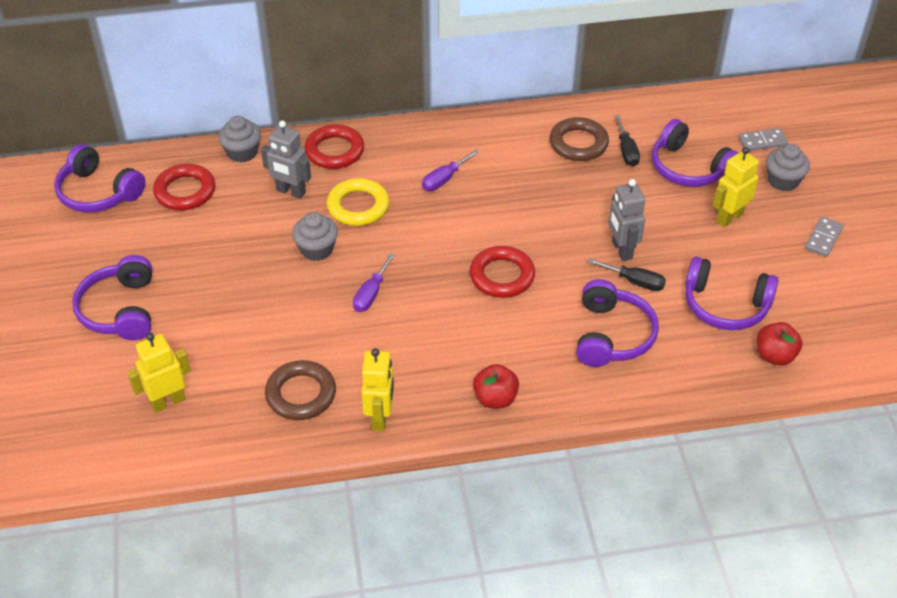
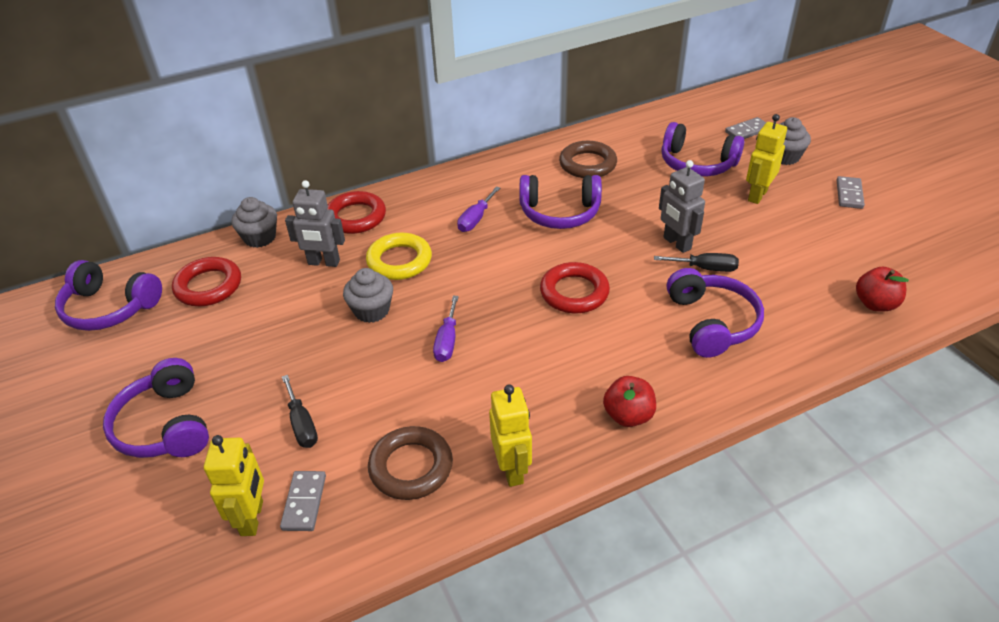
camera: 15 degrees left, 5 degrees down
(168, 401) = (252, 518): yellow robot -> yellow robot turned 135 degrees clockwise
(209, 400) = (304, 502): none -> grey domino
(626, 151) = (634, 161): black screwdriver -> black screwdriver (302, 424)
(725, 305) = (801, 270): purple headphones -> purple headphones (560, 213)

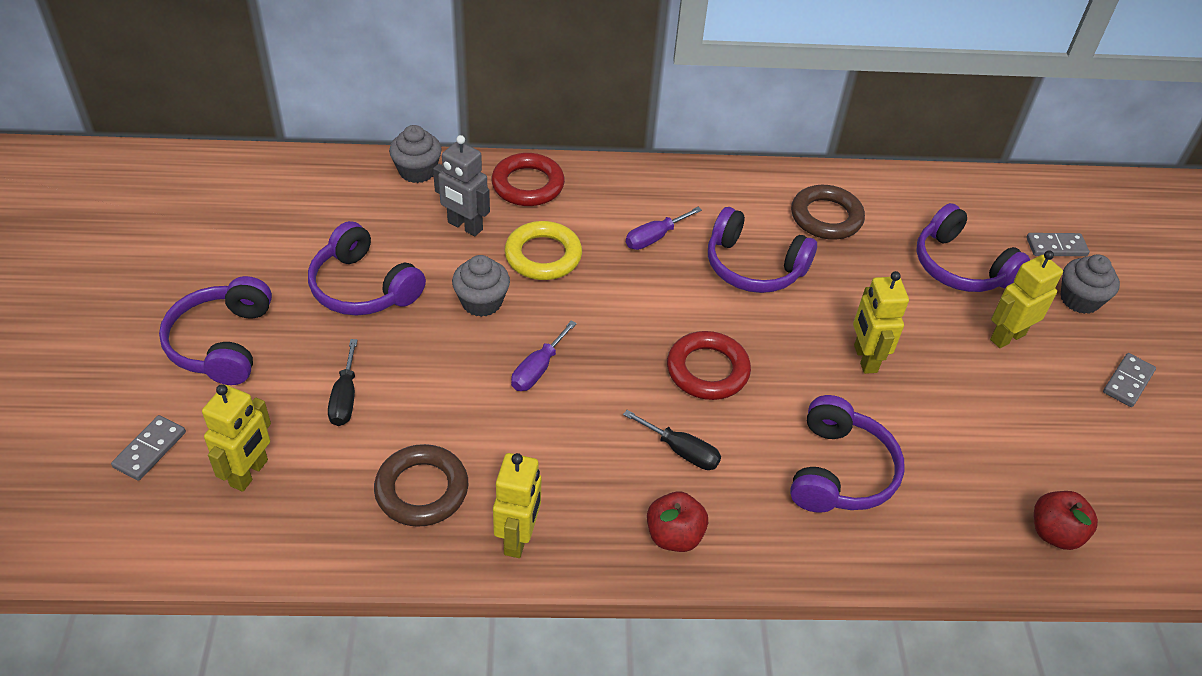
camera: 20 degrees right, 5 degrees up
(109, 308) = (235, 194): purple headphones -> purple headphones (363, 287)
(208, 286) = (338, 208): red ring -> none
(304, 502) = (303, 479): grey domino -> grey domino (150, 449)
(676, 243) = (864, 359): grey robot -> yellow robot
(705, 268) = (877, 403): black screwdriver -> black screwdriver (681, 451)

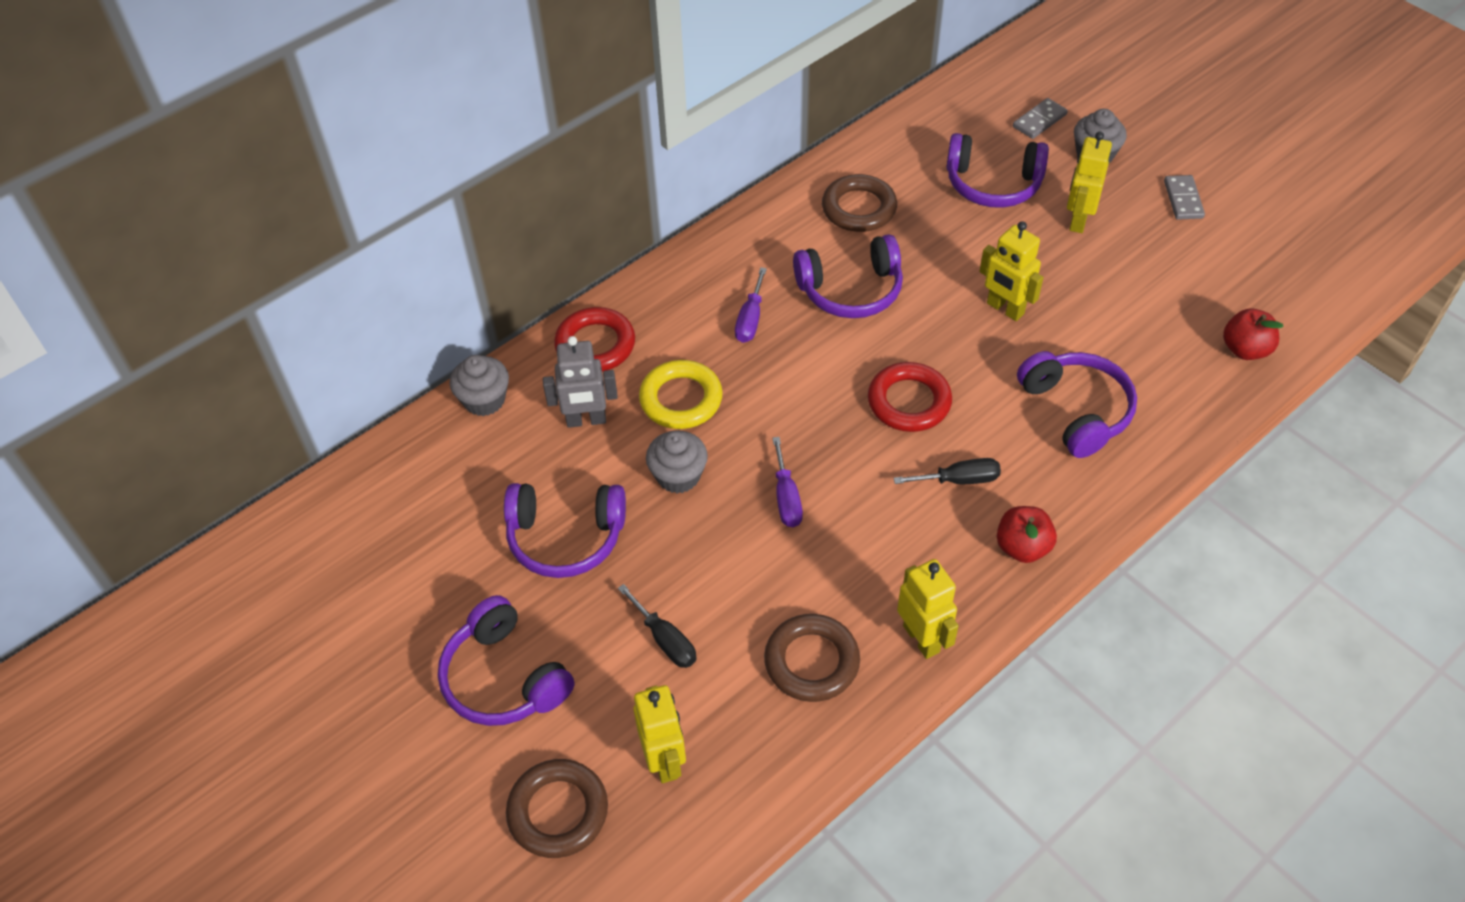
camera: 35 degrees left, 5 degrees up
(150, 449) = (558, 811): grey domino -> brown ring

